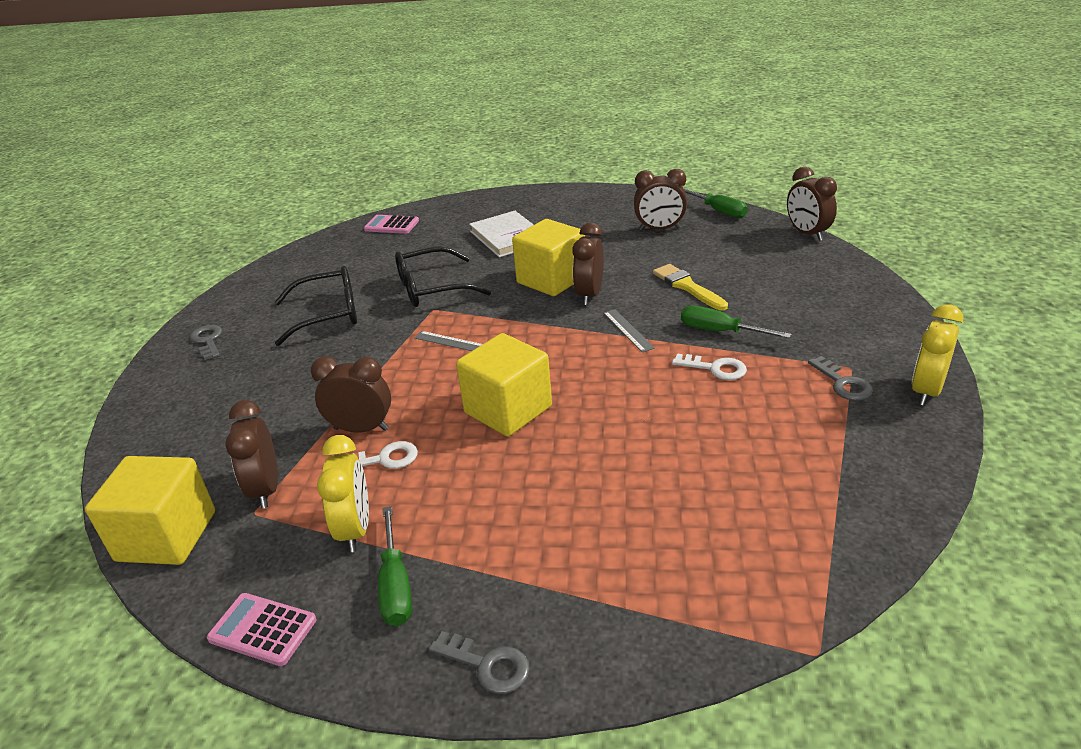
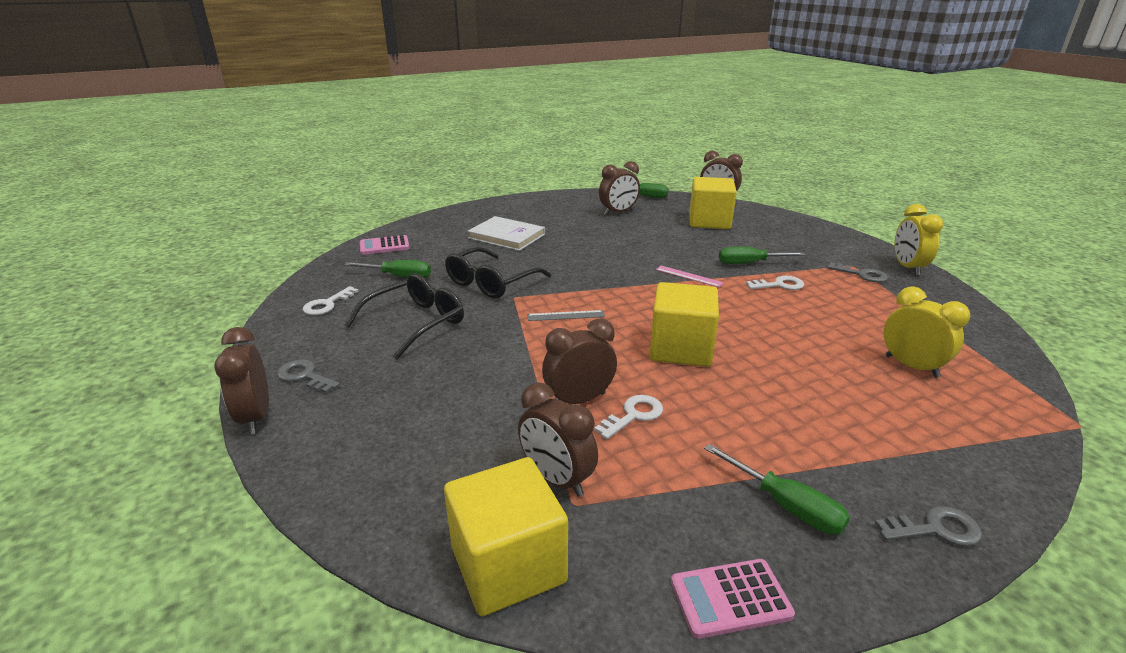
camera: 35 degrees left, 5 degrees down
(287, 278) = (327, 304): none -> white key
(355, 529) = (689, 478): yellow clock -> yellow clock (911, 366)
(367, 262) = (398, 276): none -> green screwdriver
(551, 280) = (585, 257): yellow cube -> yellow cube (709, 221)
(589, 295) = (628, 261): brown clock -> brown clock (255, 417)
(628, 330) = (689, 276): grey ruler -> pink ruler
(687, 287) = (688, 242): yellow brush -> none

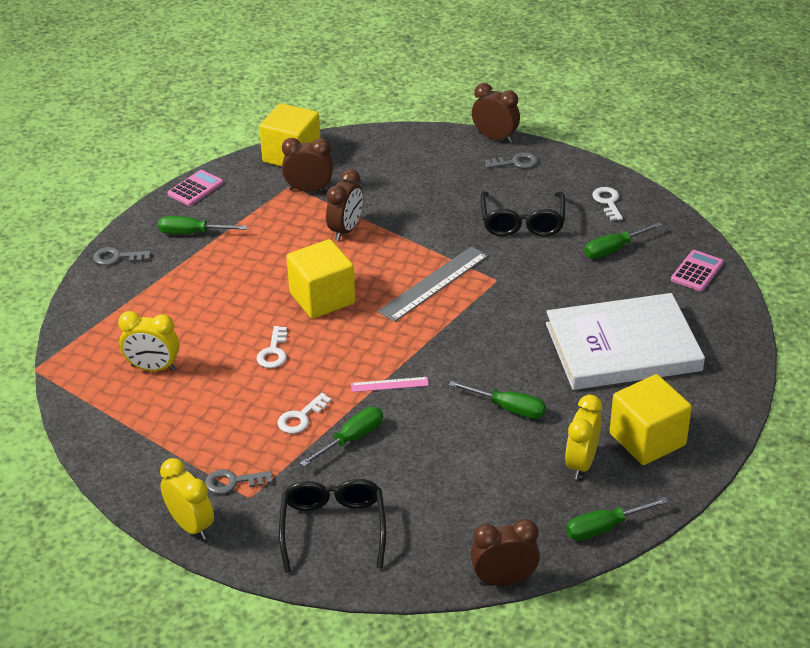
camera: 140 degrees right, 10 degrees up
(491, 283) = (536, 283): black glasses -> black glasses (333, 528)
(507, 236) = (623, 347): white book -> white book, size x1.72
(565, 315) = (434, 283): grey ruler -> grey ruler, size x1.94
(618, 212) = (581, 463): brown clock -> yellow clock
(624, 240) = (508, 408): none -> green screwdriver
(634, 415) = (305, 237): white key -> white key (273, 352)
(709, 221) = (461, 506): yellow cube -> yellow cube (647, 439)
(935, 529) = (117, 257): grey key -> grey key turned 45 degrees clockwise

